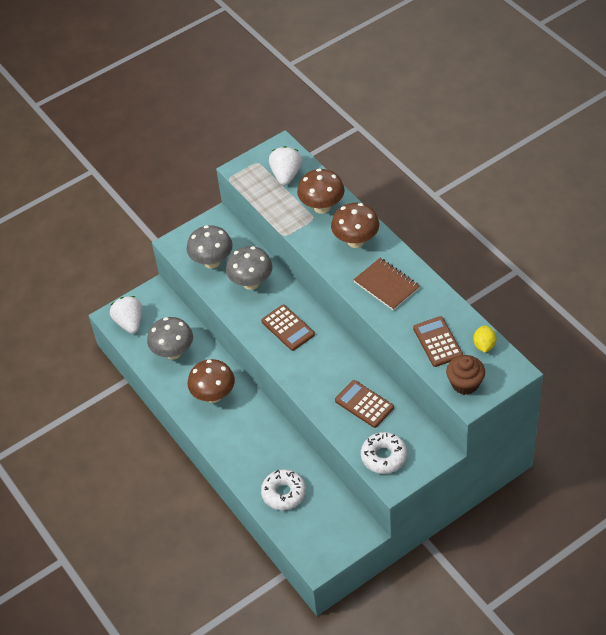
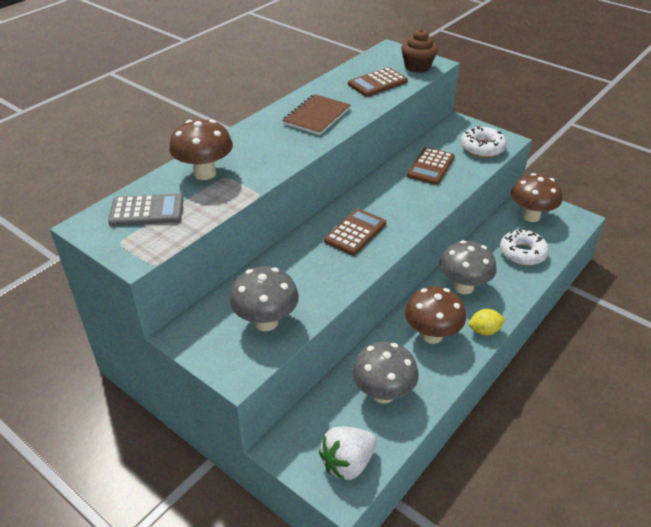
camera: 110 degrees left, 10 degrees down
(251, 283) = (294, 276): grey mushroom -> grey mushroom (463, 287)
(286, 175) = (147, 211): white strawberry -> grey calculator
(356, 241) = (257, 142): brown mushroom -> brown mushroom (531, 216)
(484, 345) = (370, 62): yellow lemon -> yellow lemon (484, 331)

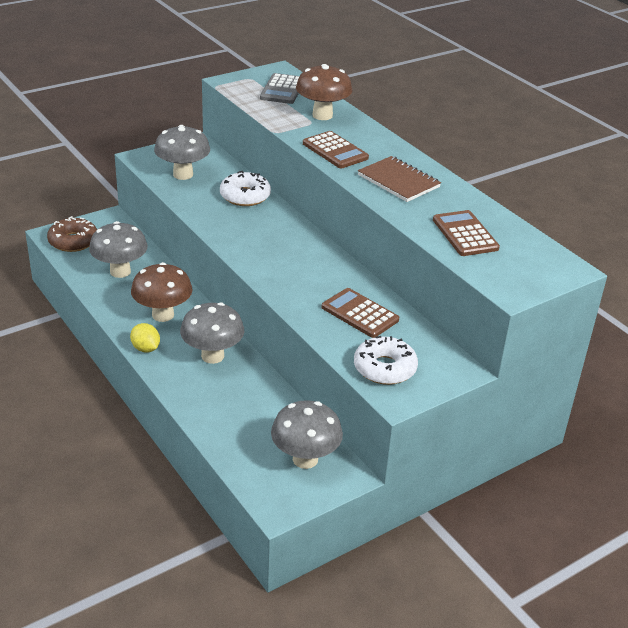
camera: 105 degrees right, 5 degrees down
(348, 463) = (73, 241): white strawberry -> brown donut
(355, 232) = (267, 236): brown calculator -> brown calculator (335, 151)
(417, 67) = (504, 274): brown cupcake -> none
(484, 331) = (145, 348): yellow lemon -> yellow lemon turned 45 degrees counterclockwise
(522, 253) = (239, 421): white donut -> white donut (245, 196)
(531, 216) = (305, 459): brown mushroom -> grey mushroom

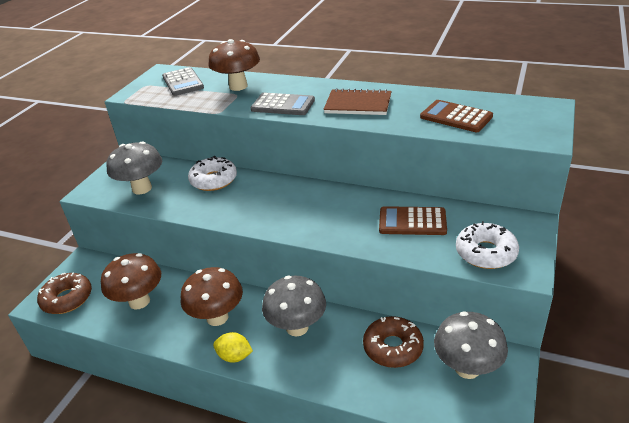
camera: 30 degrees left, 0 degrees up
(120, 271) = (139, 301): grey mushroom -> brown mushroom
(267, 412) = (393, 347): none -> brown donut
(335, 151) = (283, 105): brown calculator -> grey calculator

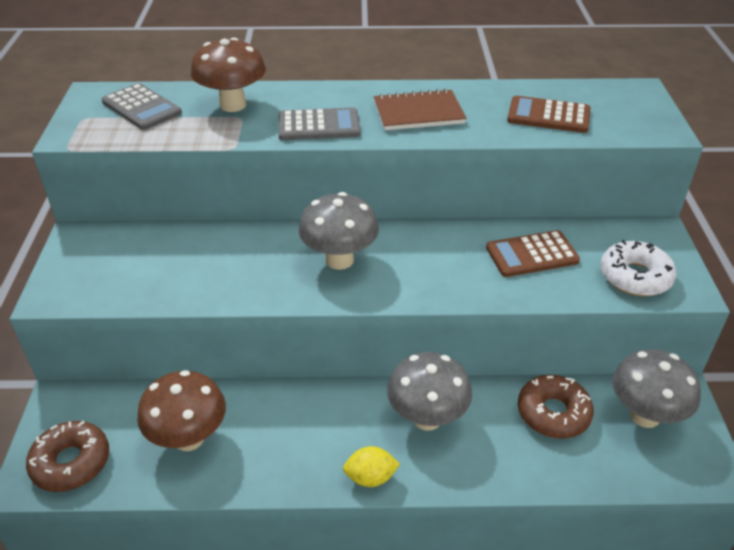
camera: 25 degrees left, 5 degrees up
(142, 188) = (136, 275): grey mushroom -> grey mushroom (339, 260)
(213, 180) = (238, 244): white donut -> none
(217, 317) = (315, 432): brown mushroom -> none

